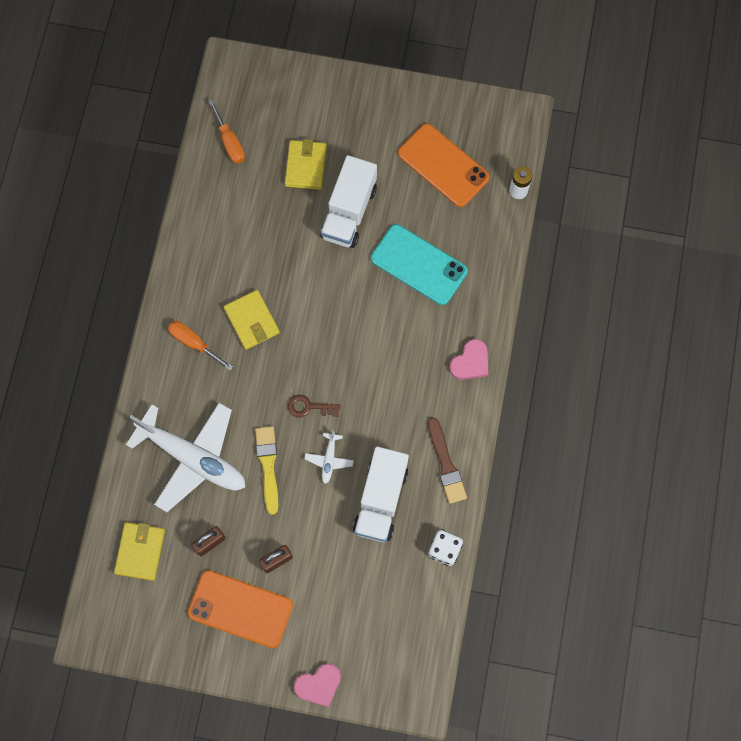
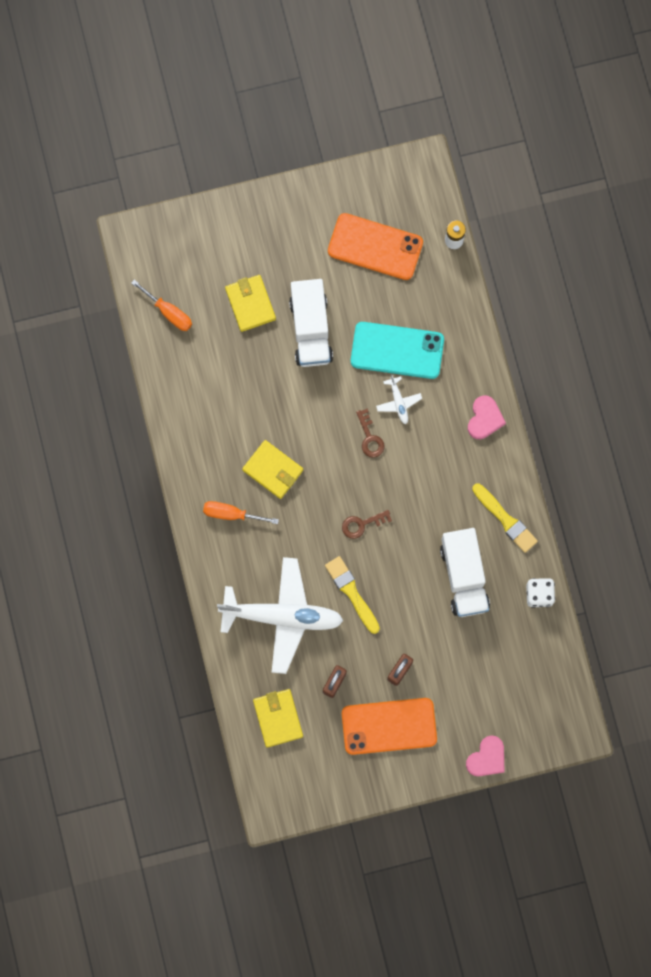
camera: 25 degrees left, 5 degrees up
(329, 460) = (402, 562): white plane -> white plane (398, 402)
(355, 331) = (370, 437): none -> brown key
(446, 464) = (505, 519): brown brush -> yellow brush

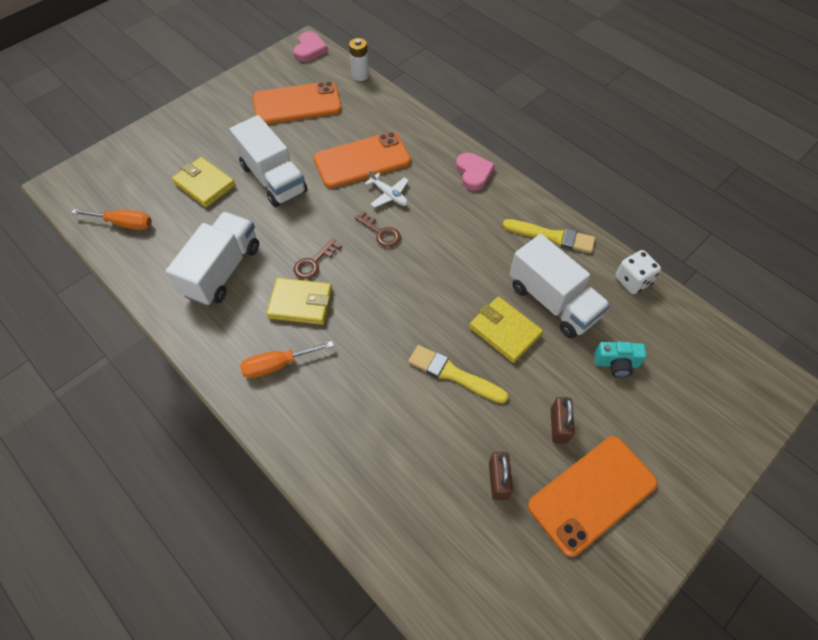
camera: 30 degrees left, 20 degrees down
(227, 405) = (222, 270): none -> white truck
(278, 718) = (460, 564): yellow wallet -> yellow wallet (504, 331)
(282, 616) = (394, 439): white plane -> none
(362, 524) = (421, 306): brown key -> brown key (314, 263)
(397, 350) = (362, 160): turquoise phone -> orange phone
(474, 651) = (616, 363): none -> turquoise camera
(487, 758) = (720, 466): pink heart -> pink heart (310, 49)

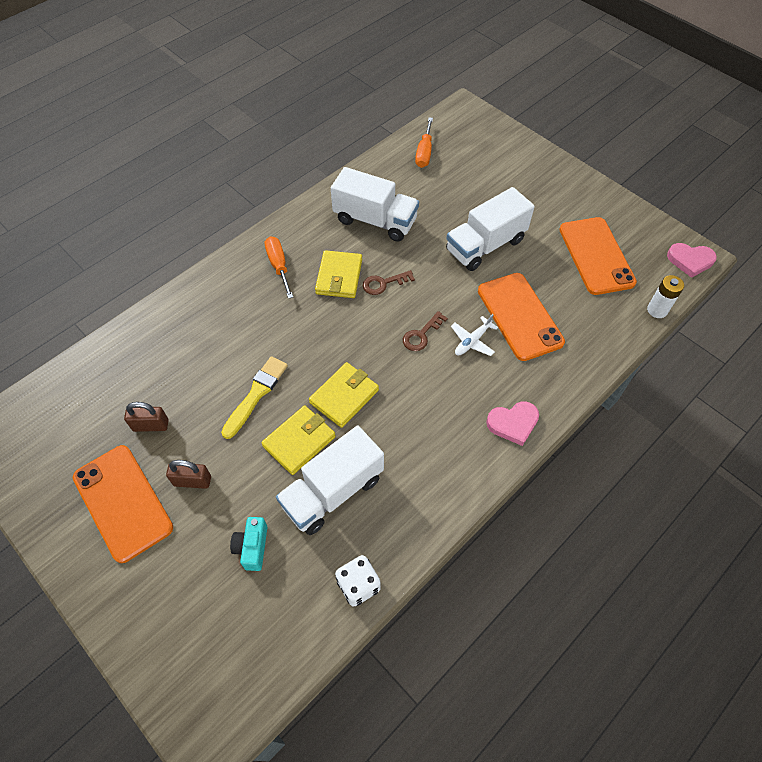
camera: 90 degrees right, 0 degrees up
(204, 184) = (473, 197): yellow wallet -> yellow wallet (344, 396)
(314, 263) = (383, 283): brown key -> brown key turned 60 degrees counterclockwise
(552, 236) = (421, 501): yellow brush -> none

